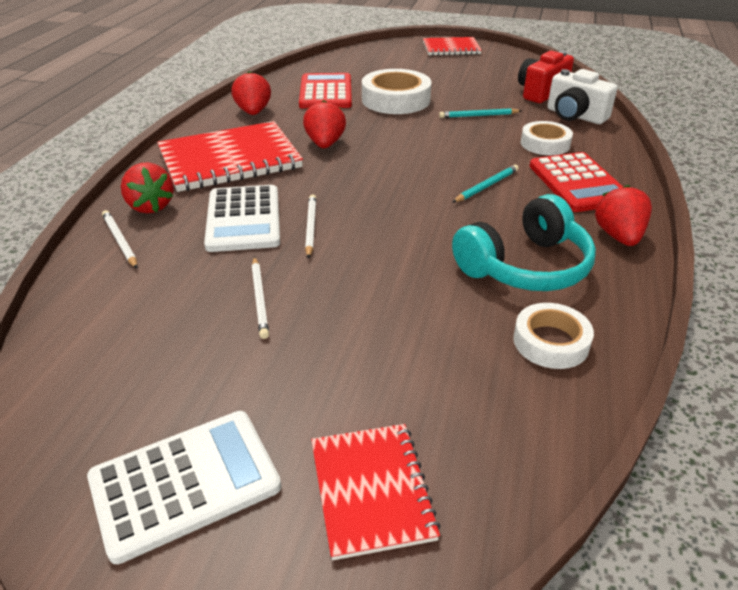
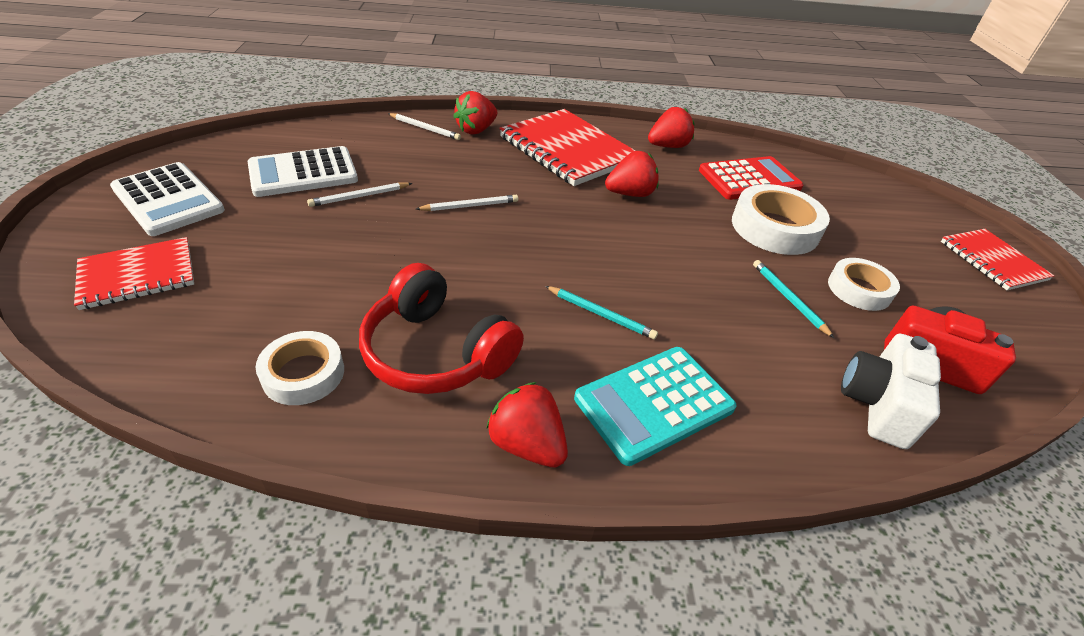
camera: 70 degrees right, 5 degrees up
(120, 241) = (424, 128): white pencil -> white pencil turned 75 degrees clockwise
(243, 219) = (472, 172): white calculator -> white calculator (303, 173)
(525, 266) = (437, 352): turquoise headphones -> red headphones
(545, 144) = (752, 368): white tape -> white tape (859, 289)
(578, 183) = (654, 403): red calculator -> turquoise calculator
(618, 236) = (527, 444): red strawberry -> red strawberry turned 120 degrees counterclockwise

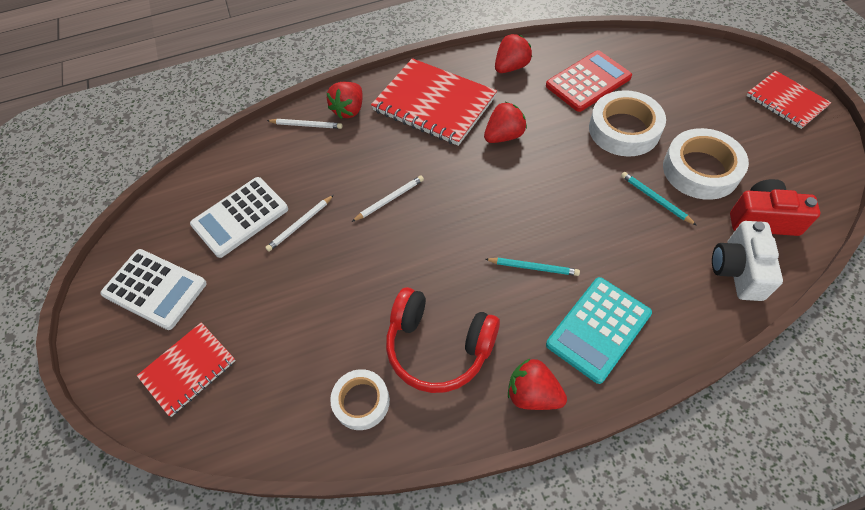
camera: 10 degrees left, 15 degrees up
(859, 289) = (700, 170): white tape -> white tape, size x1.59

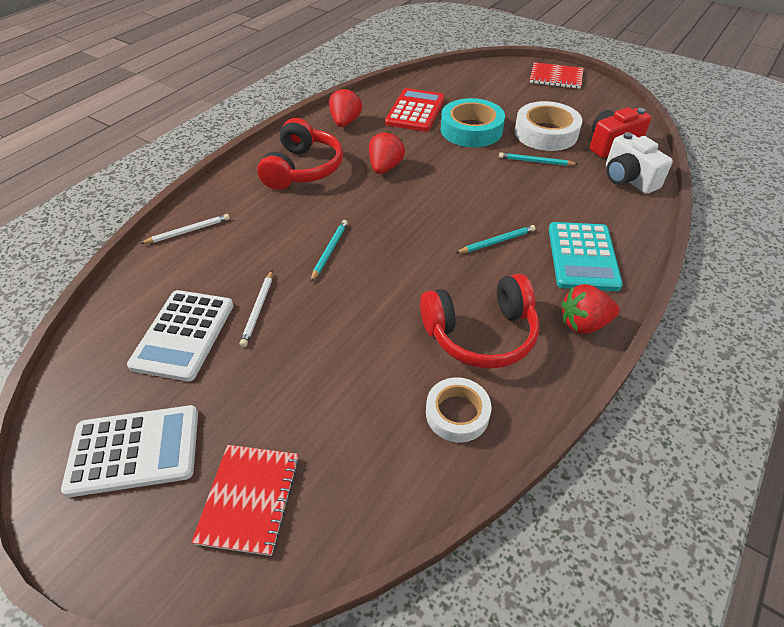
camera: 40 degrees left, 10 degrees down
(349, 110) = (224, 203): red strawberry -> none
(389, 200) = (330, 251): white pencil -> turquoise pencil
(434, 104) = (303, 169): red notebook -> red headphones
(624, 129) = (471, 130): white tape -> turquoise tape

